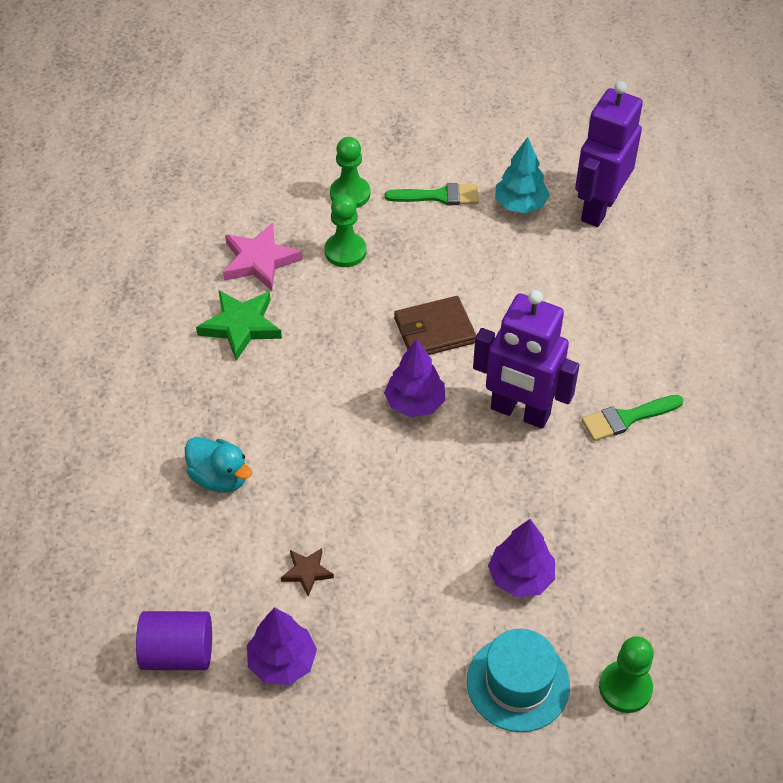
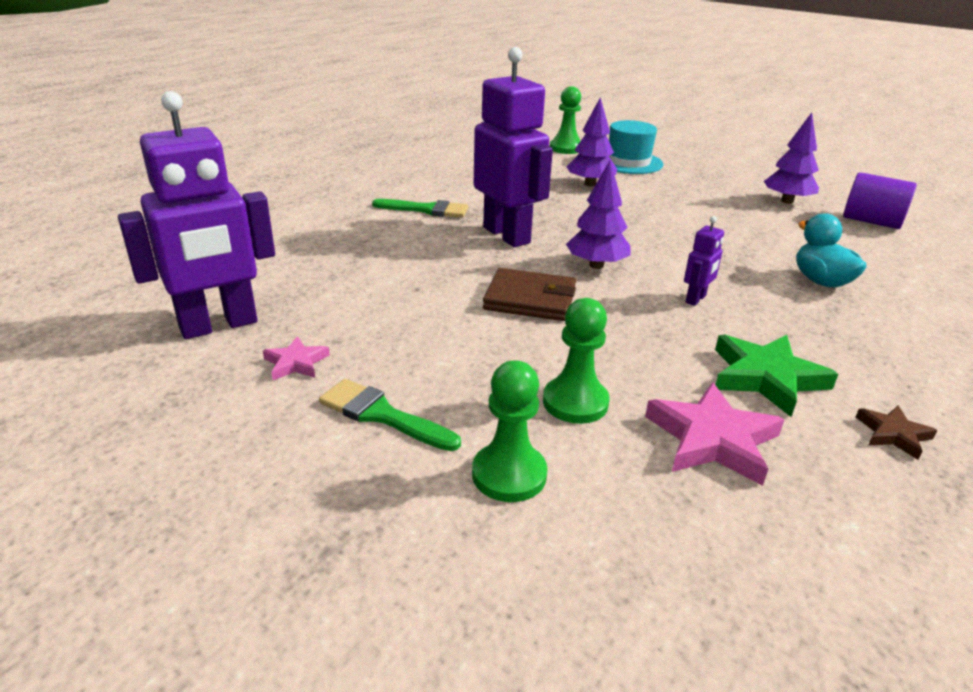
camera: 150 degrees left, 20 degrees down
(307, 572) = (752, 223): brown star -> brown star (893, 434)
(315, 394) = (696, 299): none -> purple robot
(520, 205) = (296, 363): turquoise tree -> pink star

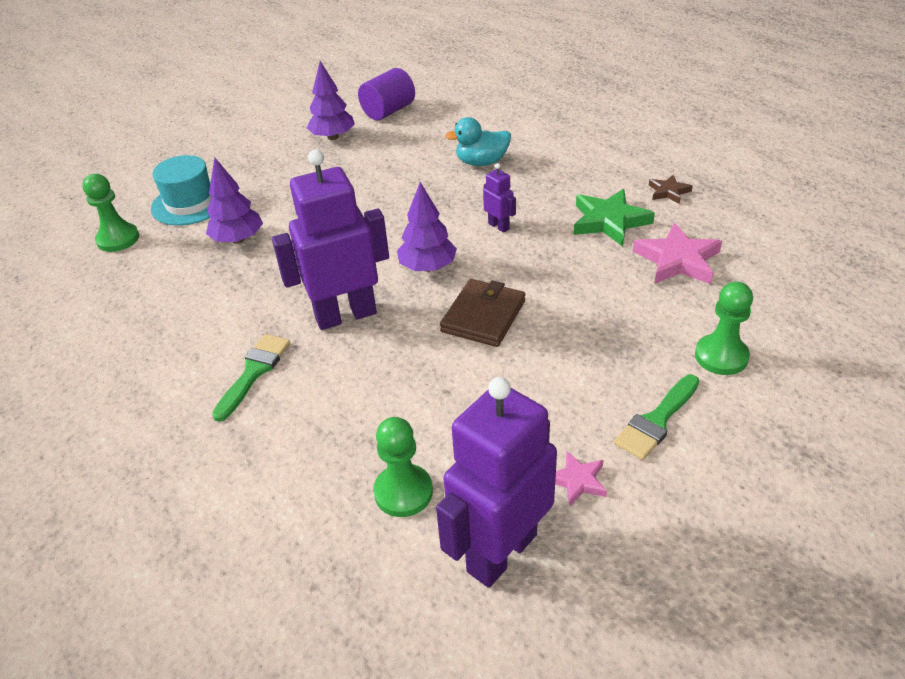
camera: 75 degrees left, 10 degrees up
(219, 326) = (501, 552): purple robot -> purple robot turned 120 degrees counterclockwise
(575, 402) = (638, 313): green pawn -> green pawn (403, 492)

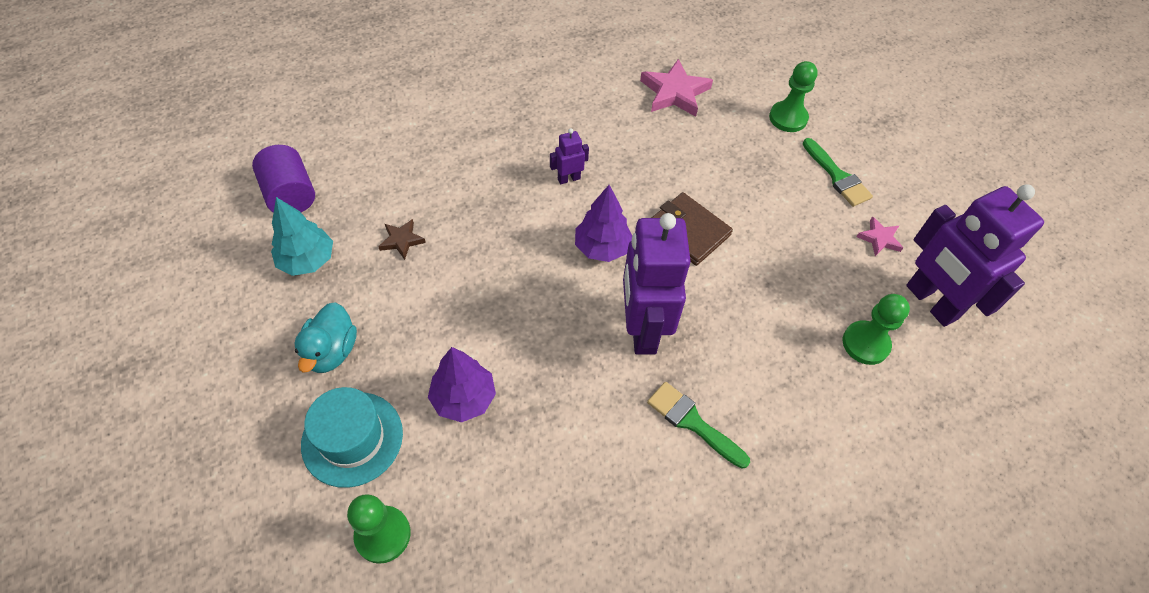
camera: 75 degrees left, 15 degrees up
(333, 137) = (307, 260): purple tree -> turquoise tree
(482, 162) = (455, 154): turquoise duck -> turquoise duck (331, 351)
(609, 221) = (603, 108): green star -> none
(668, 192) = (584, 58): brown star -> brown star (401, 240)

